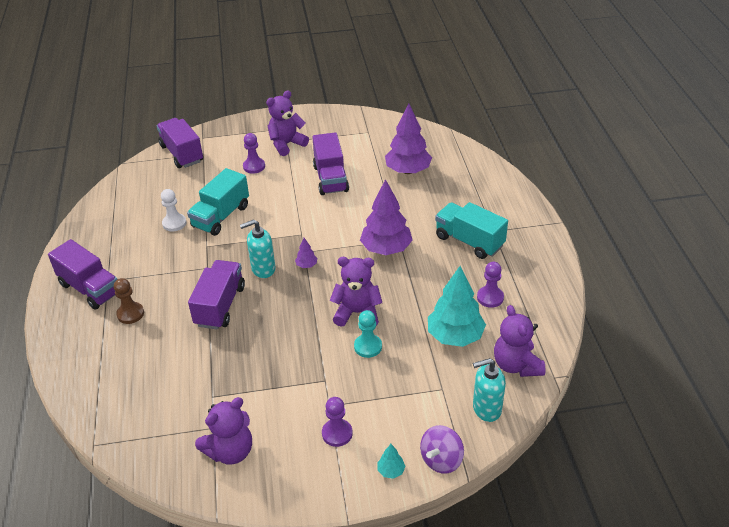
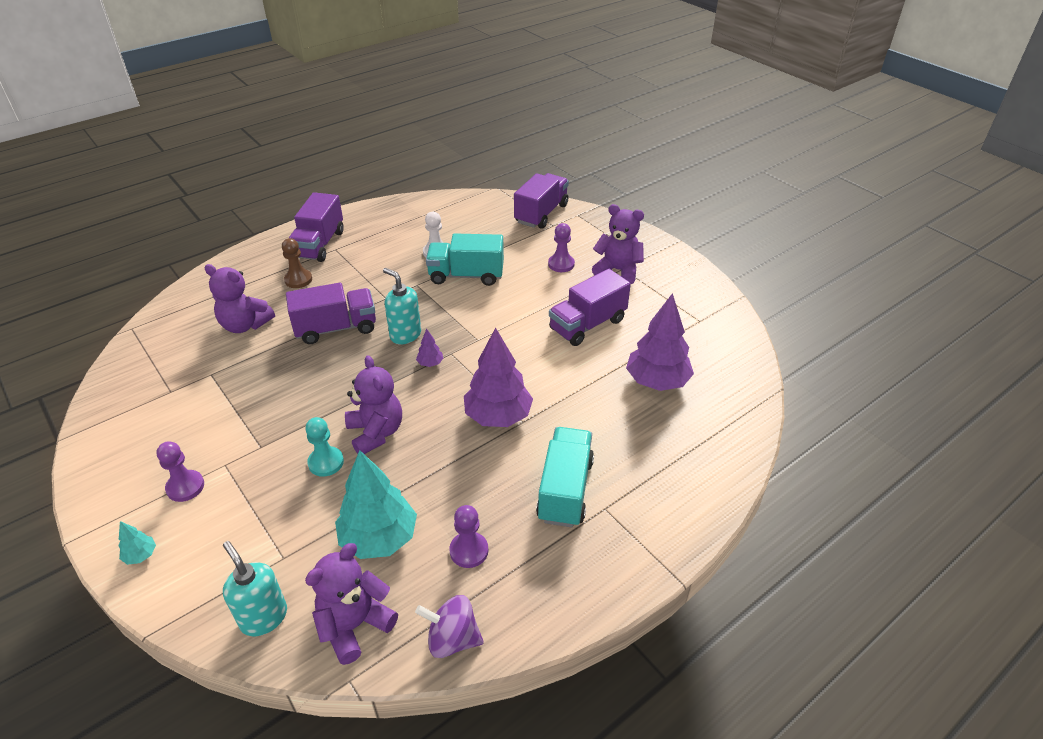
camera: 60 degrees right, 0 degrees up
(230, 451) = (142, 416): purple teddy bear -> purple teddy bear (245, 325)
(441, 460) = (167, 599): purple spinning top -> purple spinning top (452, 639)

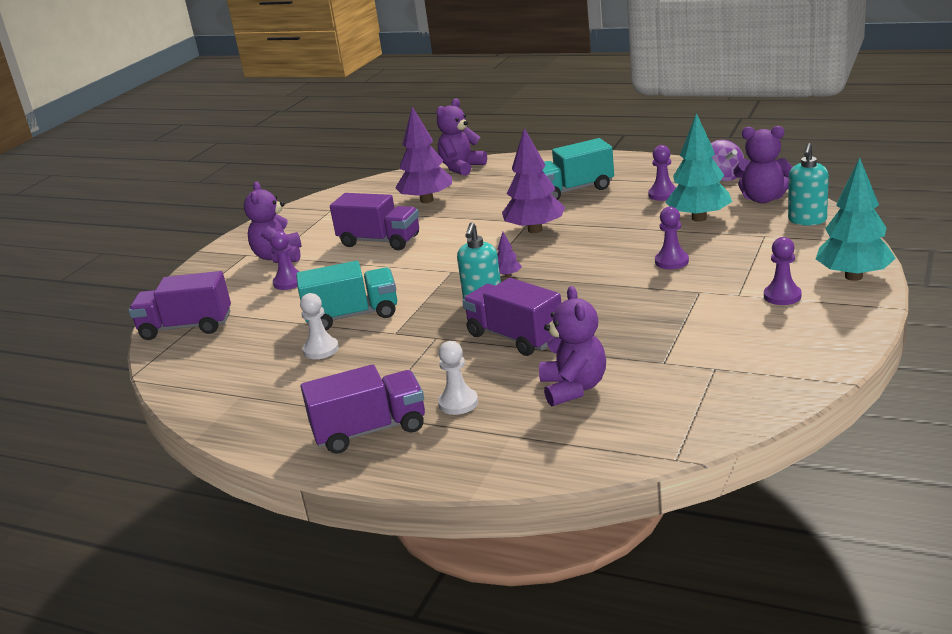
camera: 115 degrees left, 15 degrees down
(141, 555) = (853, 276): turquoise tree -> turquoise tree, size x2.36
(298, 280) = (458, 403): brown pawn -> white pawn
(326, 462) = (671, 261): turquoise pawn -> purple pawn
(376, 433) = (615, 259): purple teddy bear -> purple teddy bear (461, 168)
(466, 275) = (352, 316): turquoise truck -> turquoise truck turned 75 degrees counterclockwise

